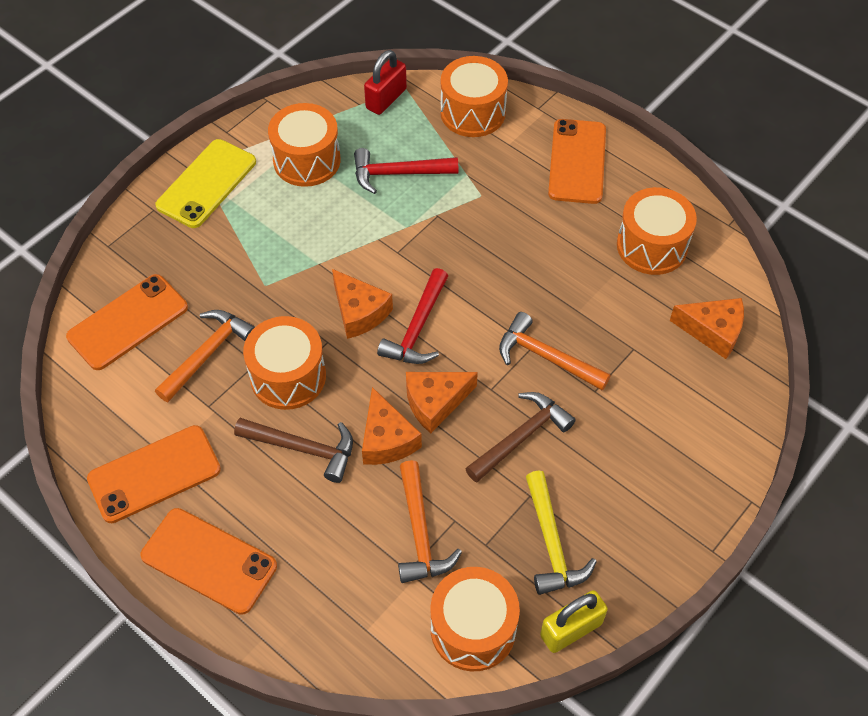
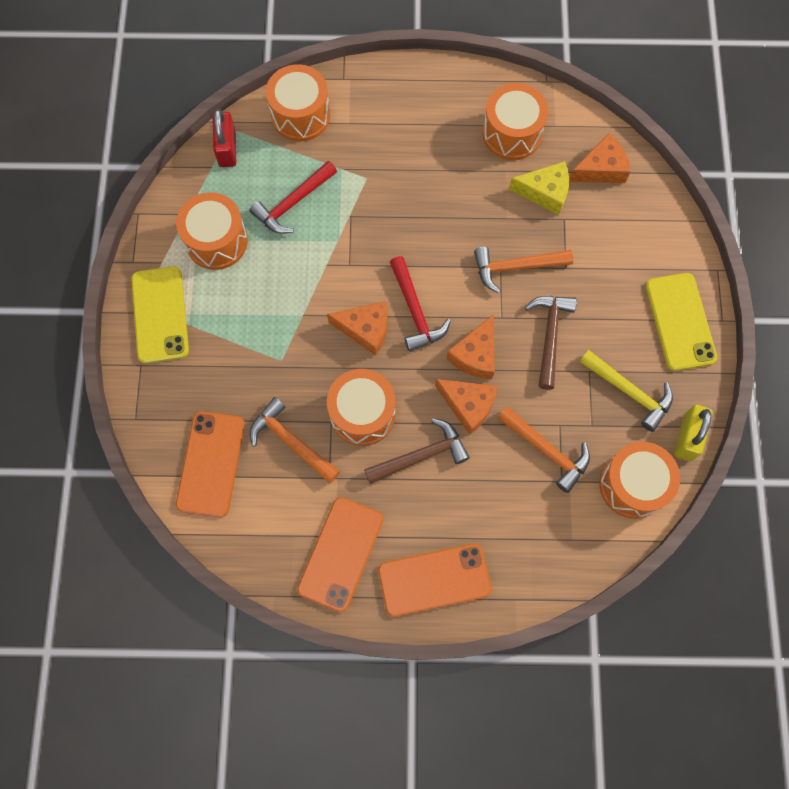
camera: 40 degrees left, 15 degrees up
(207, 354) = (291, 442): orange hammer -> orange hammer turned 45 degrees counterclockwise
(577, 161) = (408, 103): orange phone -> none
(636, 314) = (545, 192): none -> yellow cheese
(665, 519) = (680, 321): none -> yellow phone

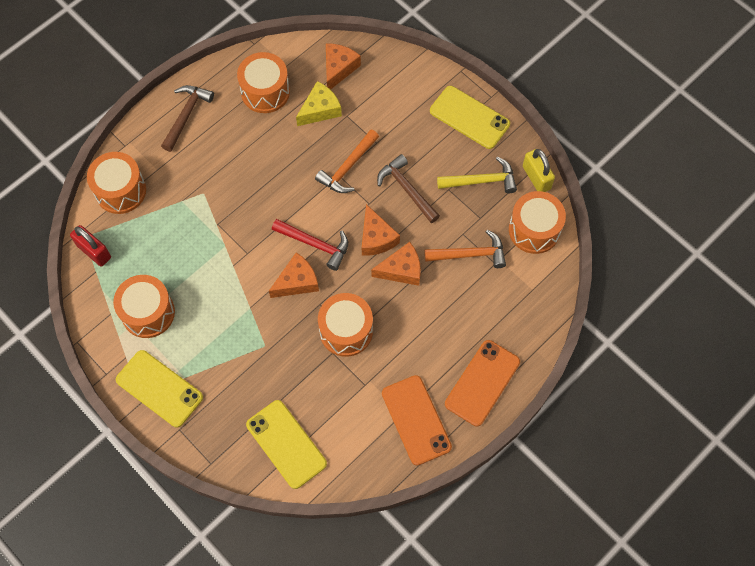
camera: 45 degrees left, 5 degrees down
(211, 464) = (286, 444): orange phone -> yellow phone
(291, 442) = (321, 386): orange hammer -> none
(293, 203) = (173, 247): red hammer -> none
(421, 456) = (404, 322): brown hammer -> brown hammer (186, 115)

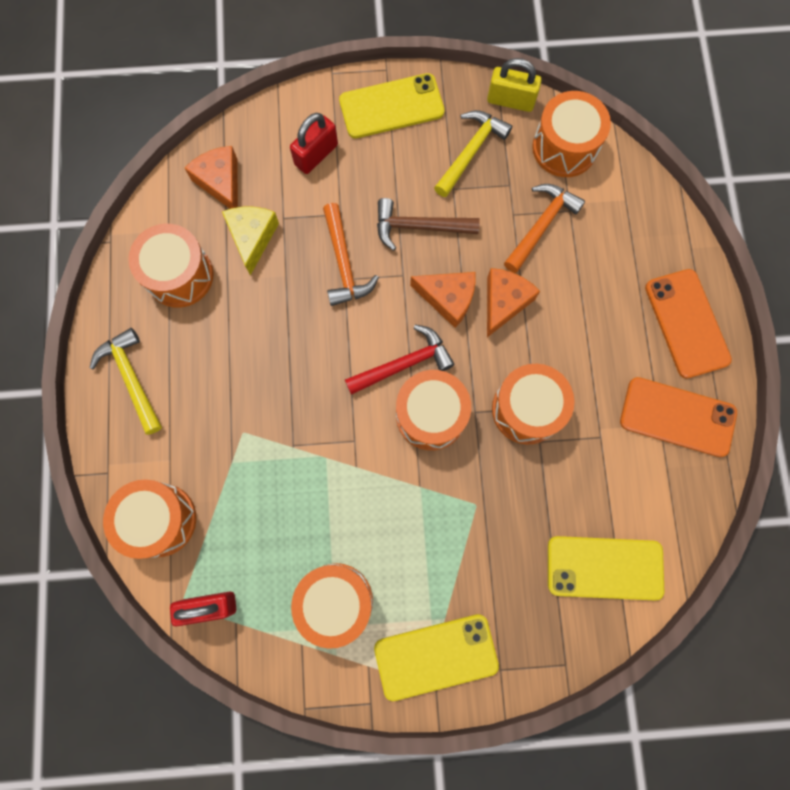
camera: 50 degrees left, 10 degrees up
(186, 115) = (131, 378): brown hammer -> yellow hammer
(297, 281) = (431, 415): orange cheese -> orange drum
(401, 102) = (316, 155): none -> red padlock

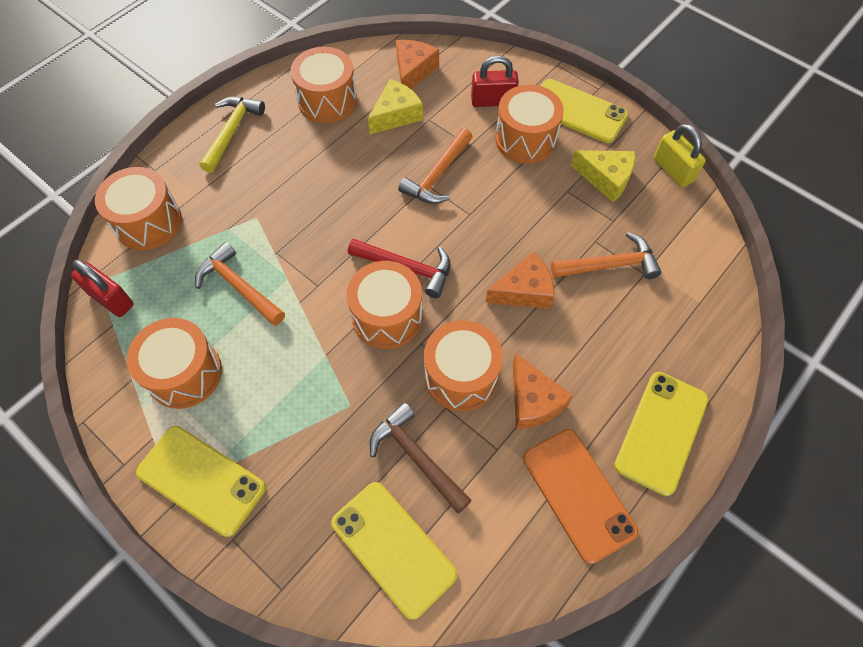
camera: 45 degrees right, 15 degrees down
(297, 499) = (239, 286): none -> orange hammer
(419, 227) = (515, 194): brown hammer -> brown hammer (417, 457)
(448, 299) = (485, 254): orange cheese -> orange cheese (533, 401)
(471, 152) = (606, 178): yellow hammer -> yellow cheese
(564, 147) = (685, 230): orange drum -> orange drum (525, 139)
(686, 323) = (661, 432): orange phone -> yellow phone

